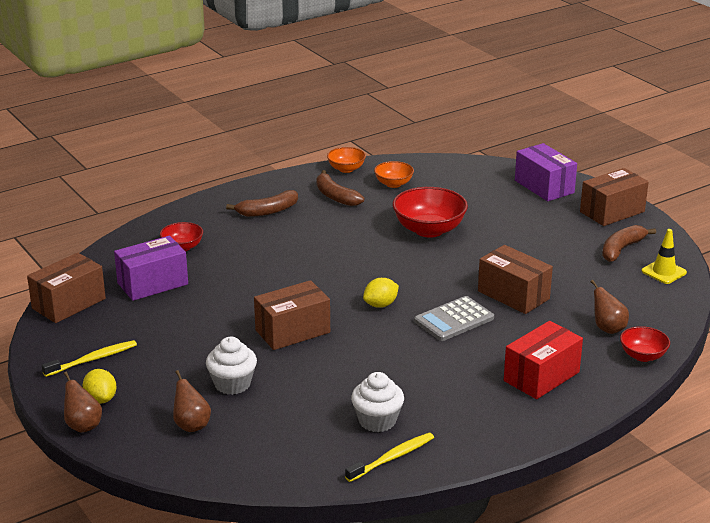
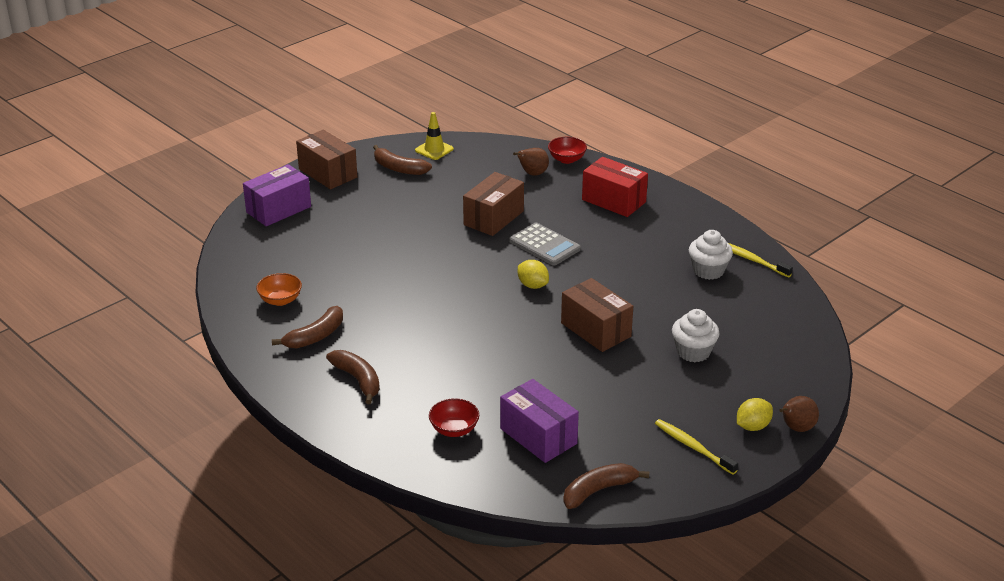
camera: 100 degrees left, 5 degrees up
(69, 303) = (598, 490): brown box -> brown banana
(191, 425) = (763, 365): brown pear -> none
(346, 169) = (245, 336): orange bowl -> none
(429, 230) = (382, 270): red bowl -> none

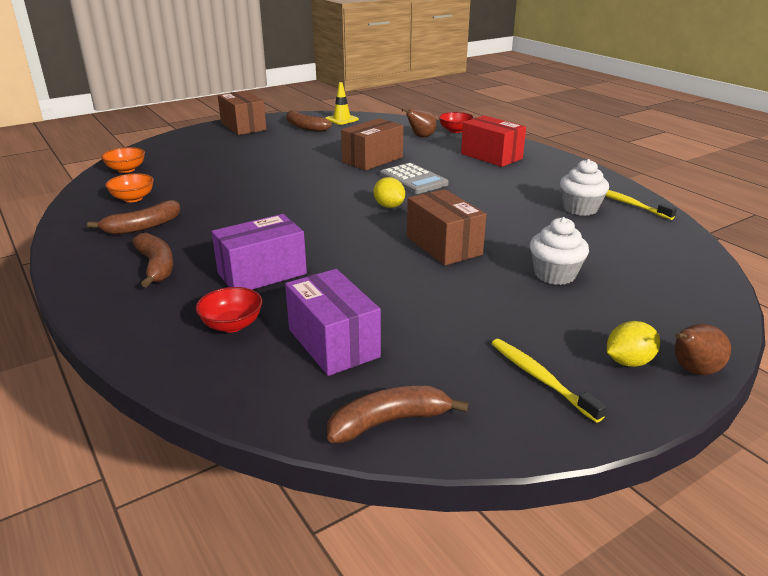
camera: 10 degrees right, 5 degrees down
(244, 259) = (126, 169): none -> orange bowl
(278, 209) = (184, 143): purple box -> purple box (262, 273)

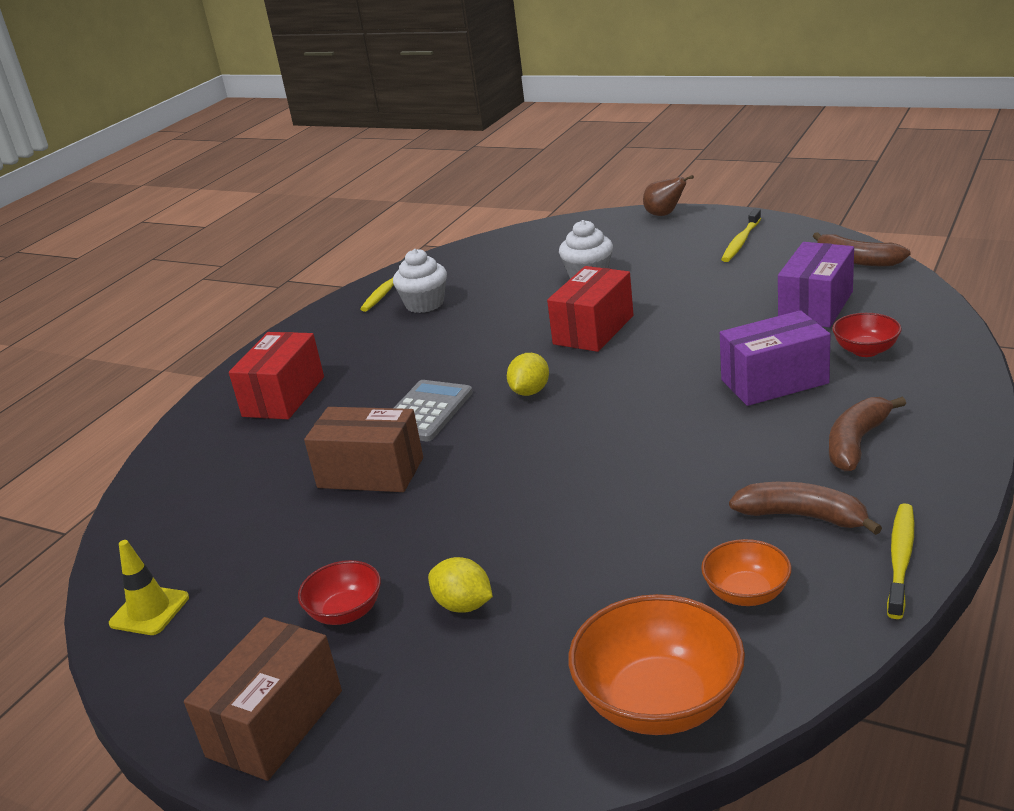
camera: 115 degrees left, 0 degrees up
(72, 234) = (900, 559): none -> yellow toothbrush
(126, 169) = (659, 702): orange bowl -> orange bowl, size x1.77
(262, 273) = (774, 381): purple box -> purple box turned 45 degrees counterclockwise
(305, 127) = (232, 628): brown banana -> none
(421, 136) = (221, 480): brown pear -> none
(444, 246) = (593, 330): brown box -> red box
(455, 130) = (167, 464): red bowl -> red bowl (346, 612)
(628, 362) = (681, 228): yellow lemon -> yellow lemon (463, 605)

